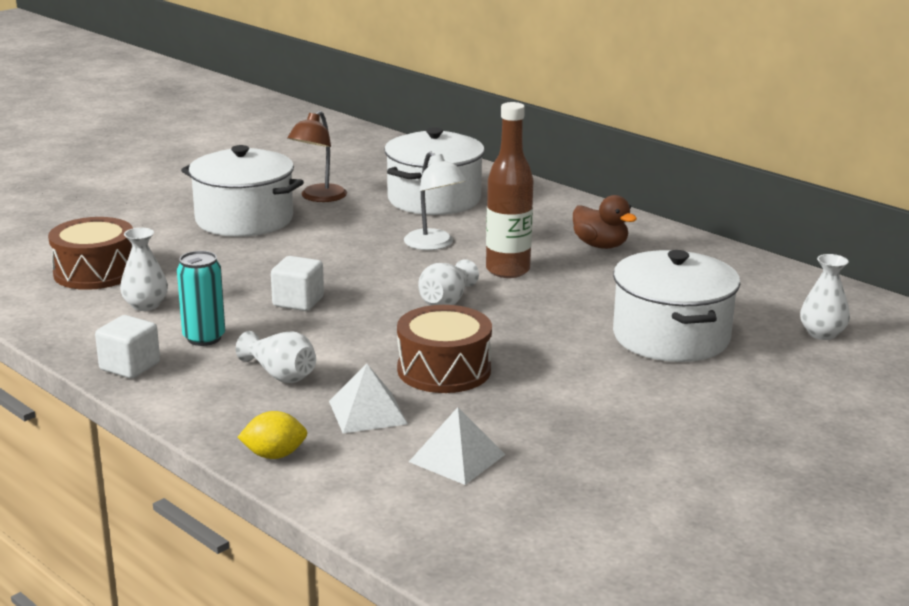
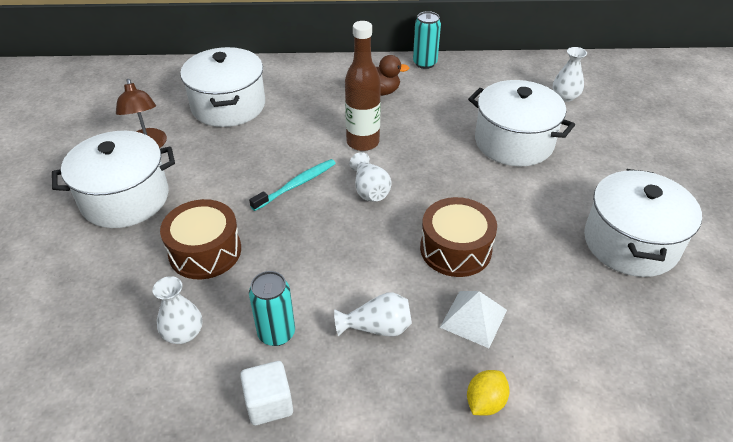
camera: 45 degrees left, 20 degrees up
(95, 272) = (87, 328): brown drum -> brown drum (205, 251)
(298, 302) = (285, 252): white cube -> none
(389, 270) = (296, 185): none -> turquoise toothbrush
(434, 244) = (289, 146): white lamp -> none
(457, 458) = (569, 315): white pyramid -> none
(634, 455) = (630, 243): none -> white pot
(702, 245) = (425, 63): none -> turquoise can

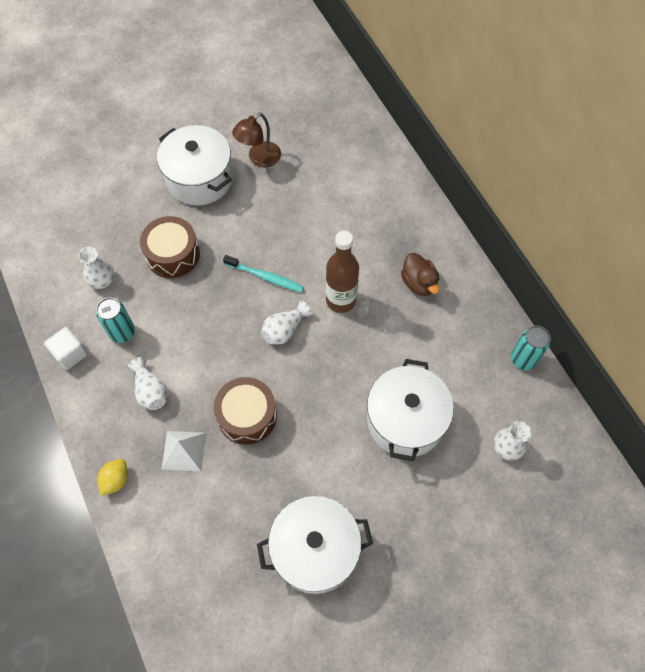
camera: 65 degrees right, 20 degrees up
(228, 106) = (335, 182): white pot -> none
(425, 63) = (490, 303): turquoise can -> turquoise can (523, 359)
(485, 402) = (116, 480): yellow lemon -> yellow lemon turned 75 degrees counterclockwise

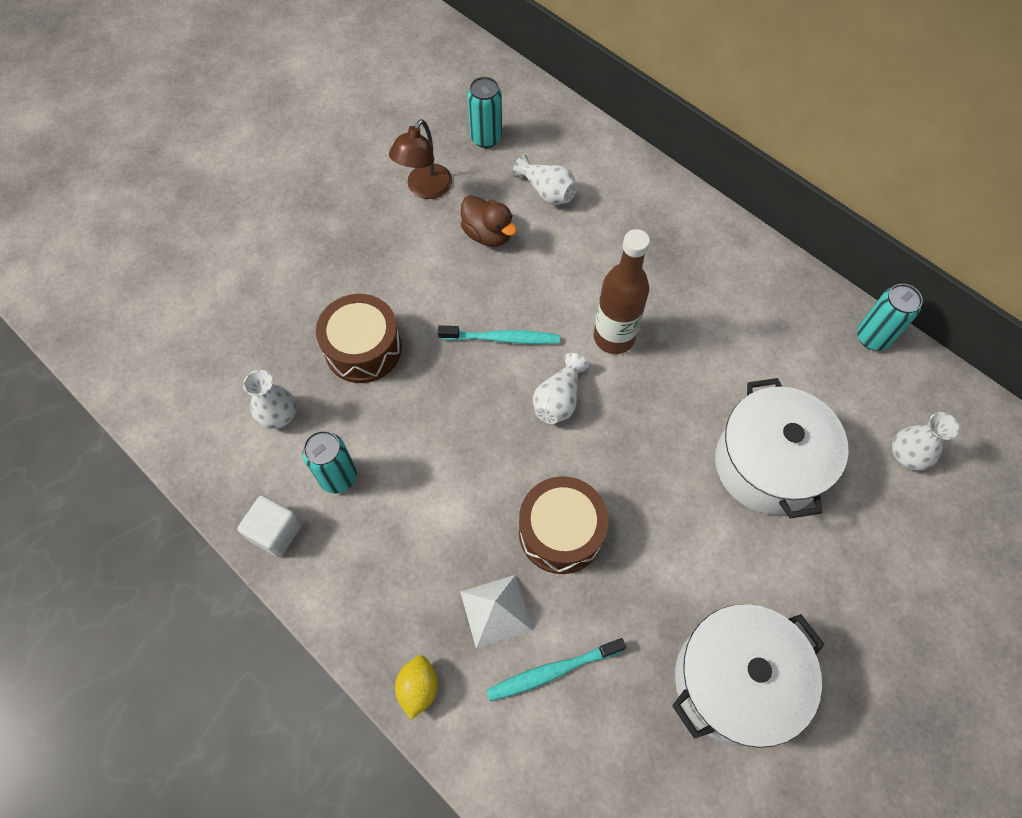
camera: 20 degrees left, 0 degrees up
(150, 391) = (413, 544): white vase -> white vase (547, 192)
(199, 179) = (356, 238): white pot -> none
(202, 501) = (553, 671): none -> turquoise toothbrush
(316, 135) = (486, 138): none -> turquoise can
(419, 283) = (701, 284): brown duck -> brown duck (488, 234)

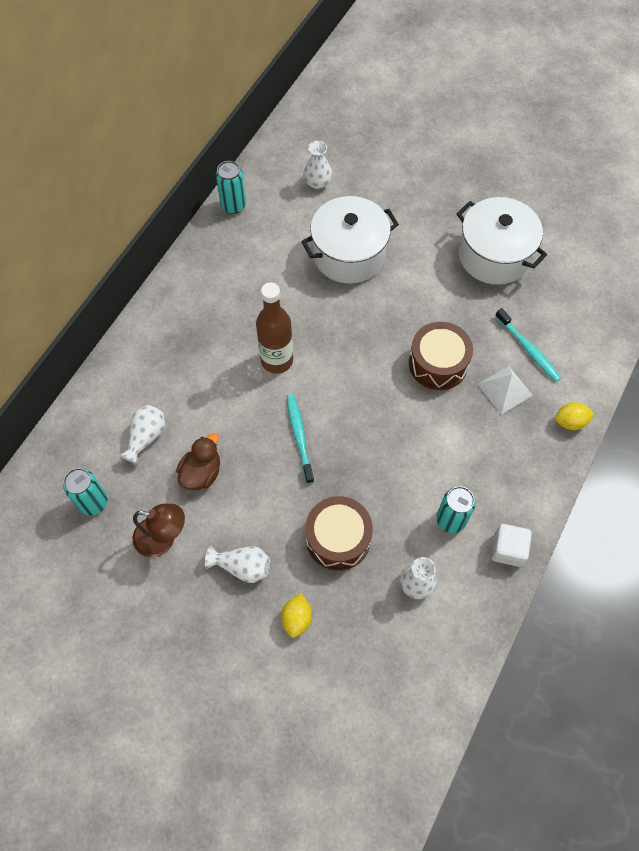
camera: 105 degrees left, 0 degrees up
(292, 289) = (297, 618): none -> yellow lemon
(558, 400) = (340, 386): white vase -> white vase (242, 567)

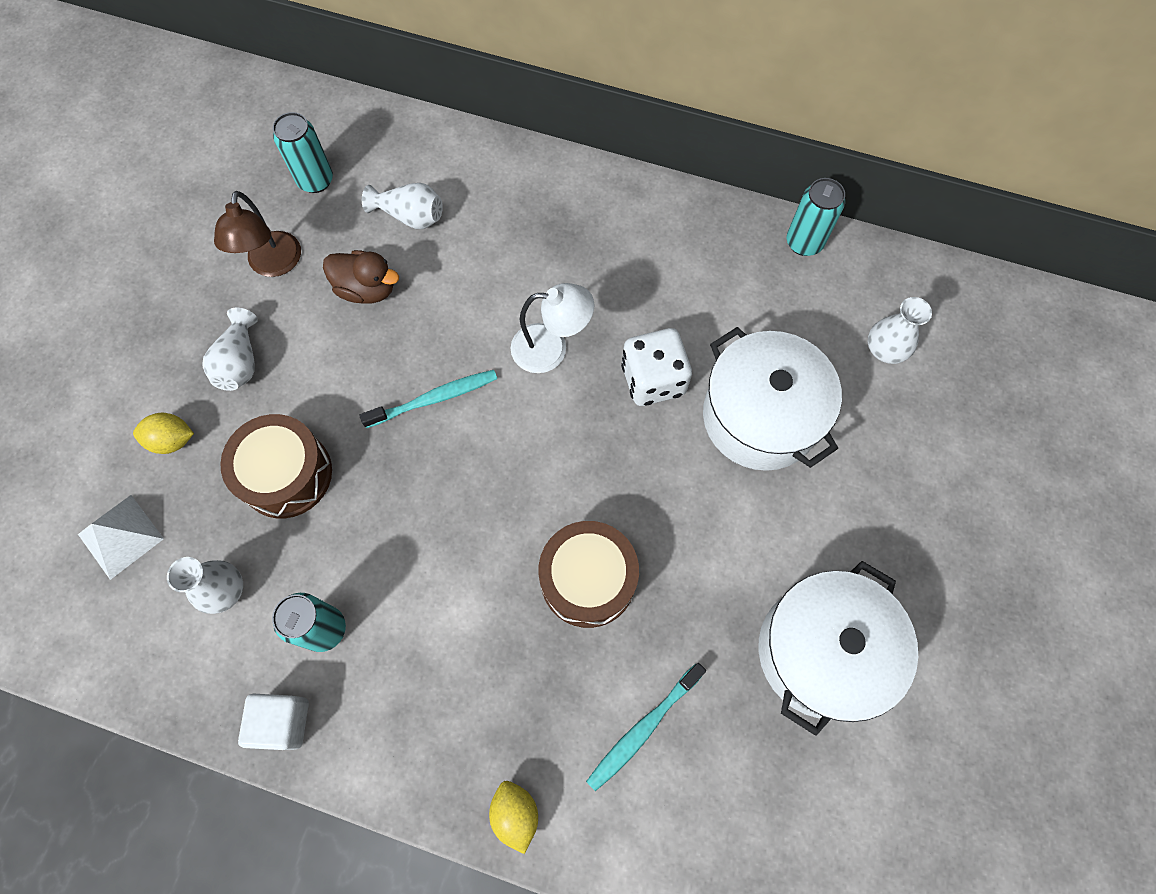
camera: 80 degrees right, 5 degrees up
(277, 360) = (551, 348): brown bottle -> white lamp
(312, 306) = (653, 380): none -> white dice
(504, 389) = (558, 693): white pyramid -> white pyramid (120, 536)

